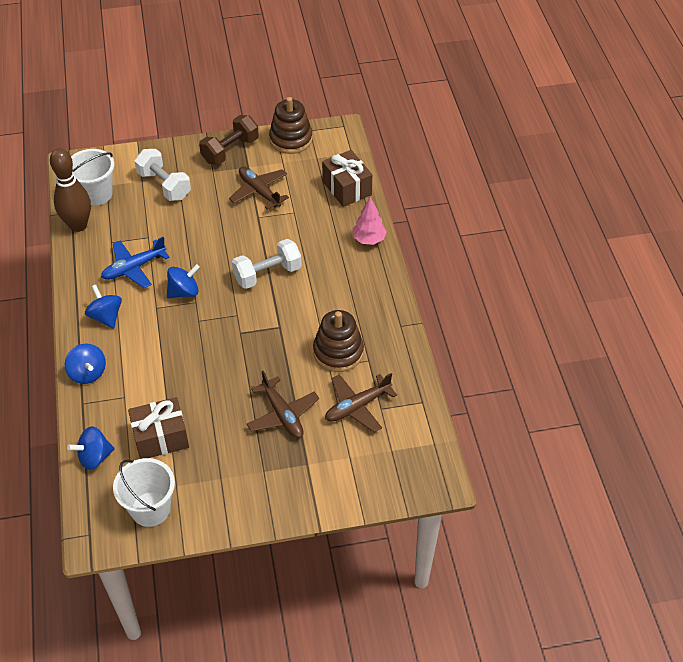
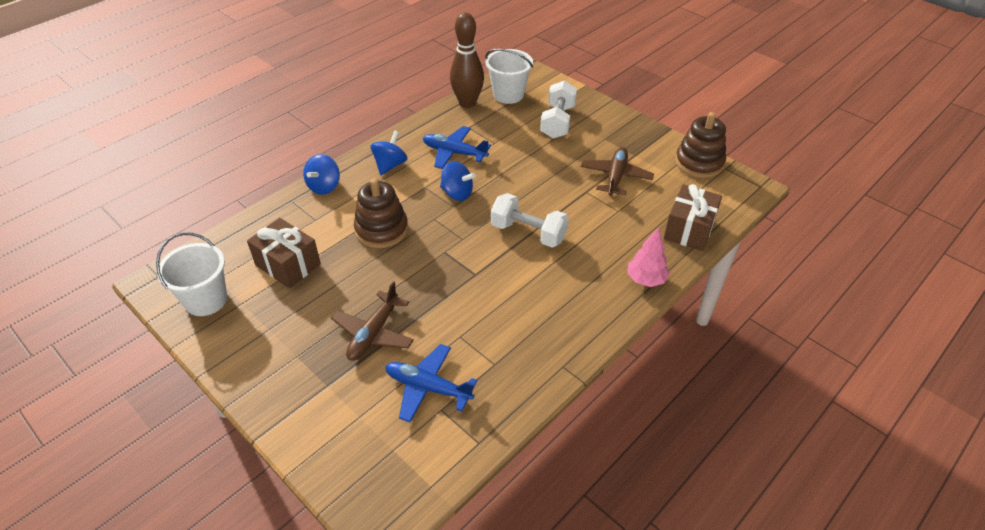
camera: 55 degrees right, 5 degrees down
(94, 457) = (240, 236): blue spinning top -> none
(230, 150) = (639, 136): brown dumbbell -> none
(338, 352) = (483, 334): brown stacking toy -> brown stacking toy (381, 230)
(357, 406) = (428, 387): brown plane -> blue plane

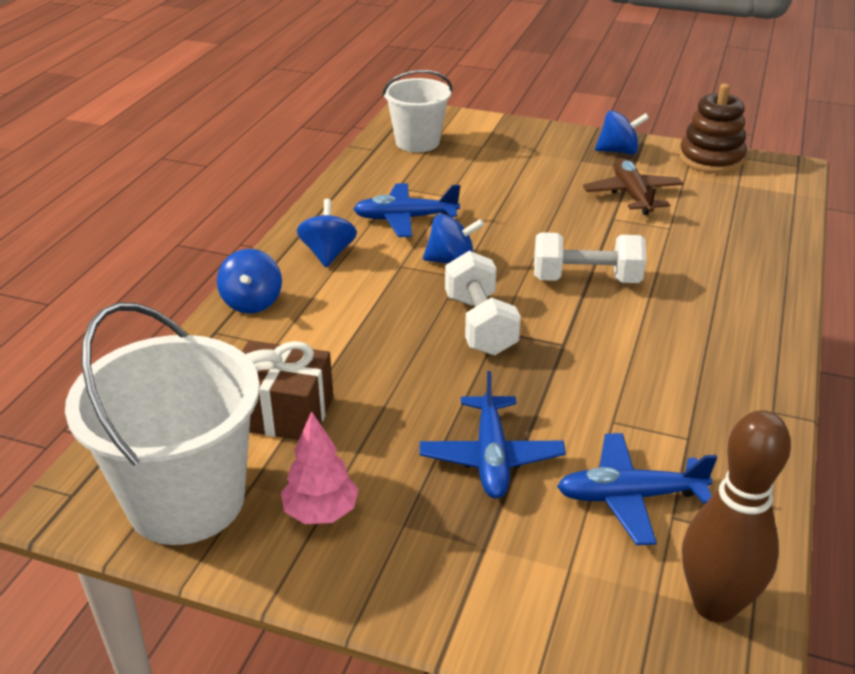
camera: 25 degrees left, 10 degrees down
(206, 300) = (186, 500): white bucket -> white bucket, size x1.59
(373, 333) = (491, 457): brown plane -> blue plane
(381, 230) = (385, 330): brown stacking toy -> none
(467, 103) = (371, 162): brown bowling pin -> brown bowling pin (714, 605)
(557, 122) = (507, 156): white dumbbell -> white dumbbell (480, 325)
(637, 138) = (618, 151): none -> blue spinning top
(646, 280) = (772, 289): pink tree -> pink tree (321, 512)
(689, 229) = (767, 225): brown gift -> none

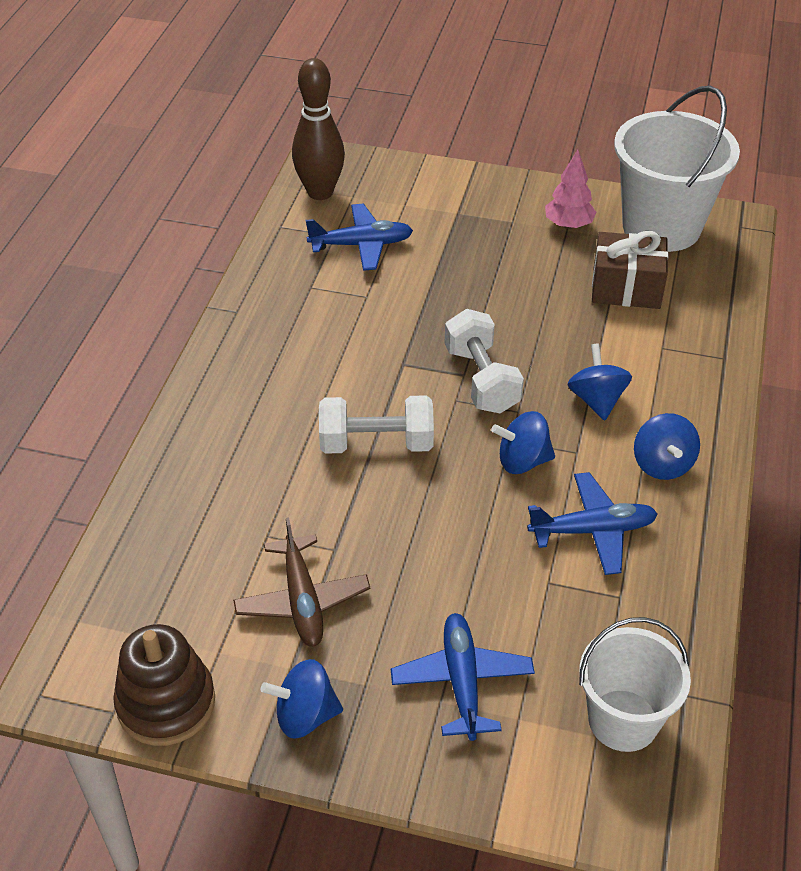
camera: 175 degrees right, 10 degrees up
(252, 302) = (709, 393): blue spinning top -> blue spinning top (596, 400)
(491, 457) = (459, 265): blue plane -> blue plane (462, 681)

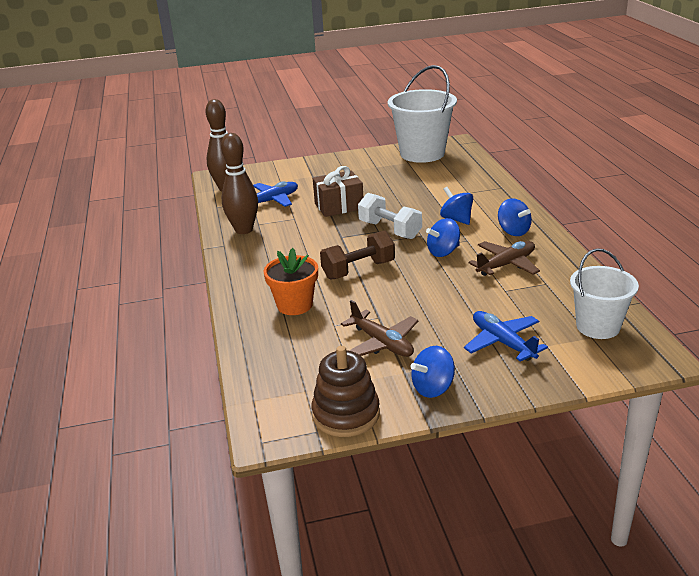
camera: 25 degrees left, 15 degrees down
(244, 473) = (294, 305): none -> orange flower pot
(283, 291) = (244, 230): none -> brown bowling pin
(376, 443) = (358, 270): white dumbbell -> brown dumbbell
(568, 225) = (375, 165): pink tree -> none
(592, 530) = (506, 265): blue plane -> brown plane
(626, 288) = (428, 178): brown gift -> brown gift (339, 206)

